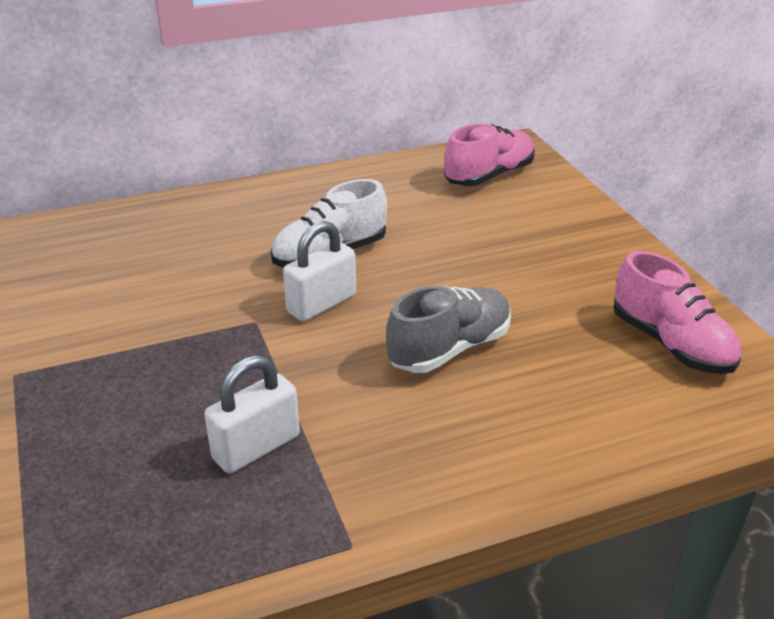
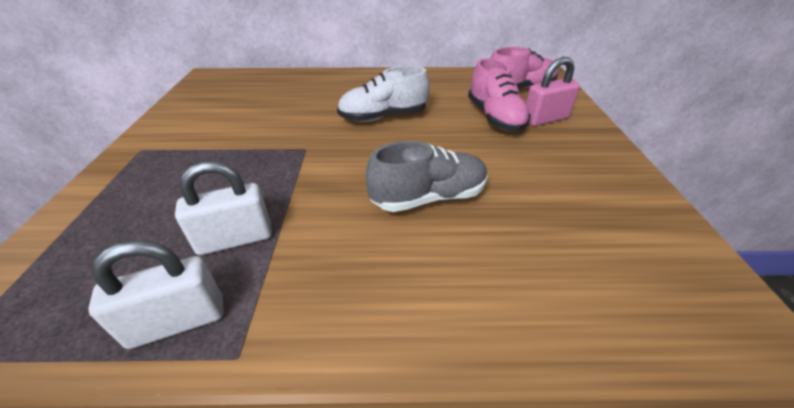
camera: 20 degrees right, 5 degrees up
(321, 304) = (356, 146): white padlock -> white padlock (178, 321)
(539, 217) = (545, 119): none -> pink padlock
(671, 344) = (629, 239): pink shoe -> pink shoe (494, 117)

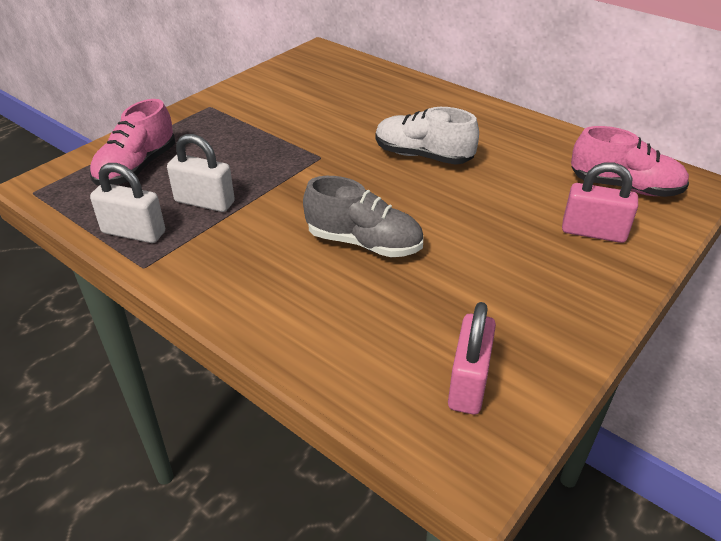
camera: 40 degrees right, 0 degrees up
(494, 117) = (537, 205): pink shoe -> pink shoe (137, 168)
(648, 262) = (468, 383): none -> pink padlock

